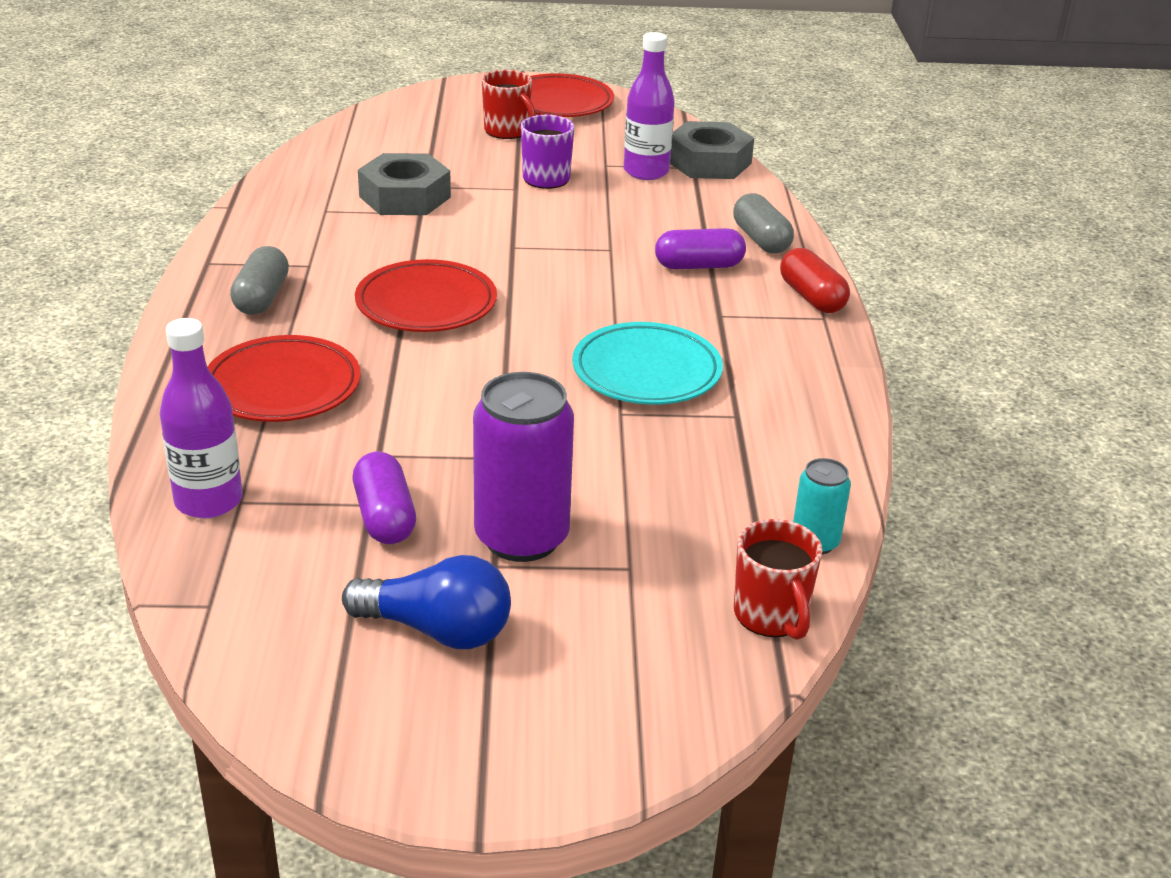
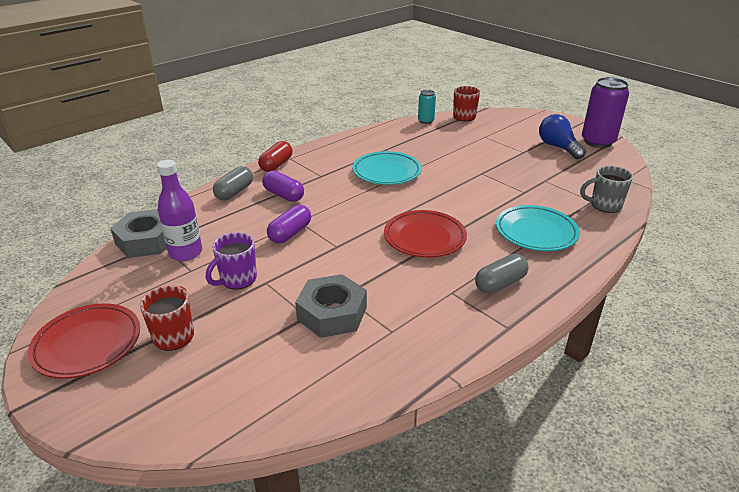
camera: 130 degrees left, 0 degrees up
(208, 501) = (604, 205): purple bottle -> grey mug
(283, 387) = (536, 232): red plate -> turquoise plate
(385, 517) = (543, 175): purple capsule -> purple capsule (290, 233)
(521, 537) = (506, 153): purple can -> purple can (598, 142)

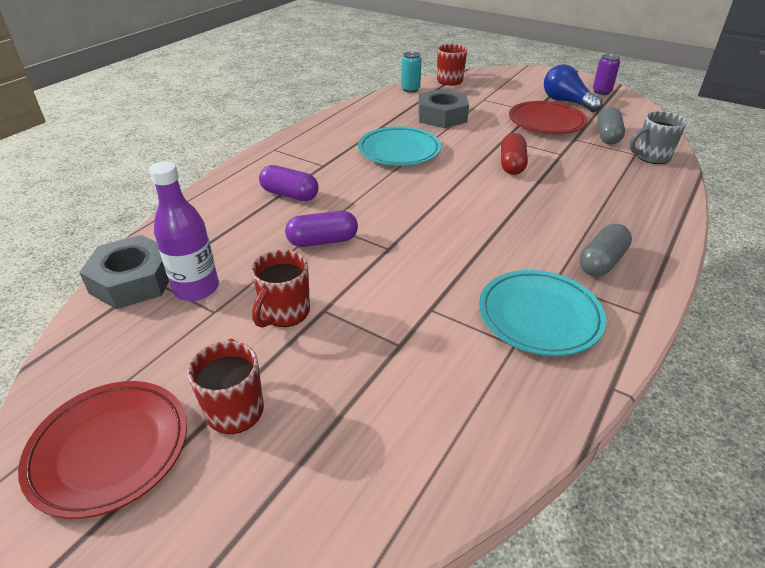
camera: 15 degrees left, 5 degrees up
(234, 192) = (224, 199): grey capsule -> grey capsule (607, 136)
(237, 280) = (285, 313): purple mug -> red mug
(276, 165) = (261, 159): red capsule -> red capsule (512, 164)
(290, 233) = (322, 241): purple capsule -> purple capsule turned 60 degrees clockwise
(332, 313) = (430, 335): grey nut -> grey nut (442, 116)
(424, 238) = (486, 221): red plate -> red plate (546, 122)
(536, 232) = (602, 196): turquoise plate -> turquoise plate (539, 316)
(598, 142) = (601, 92): purple can -> purple can, size x0.52

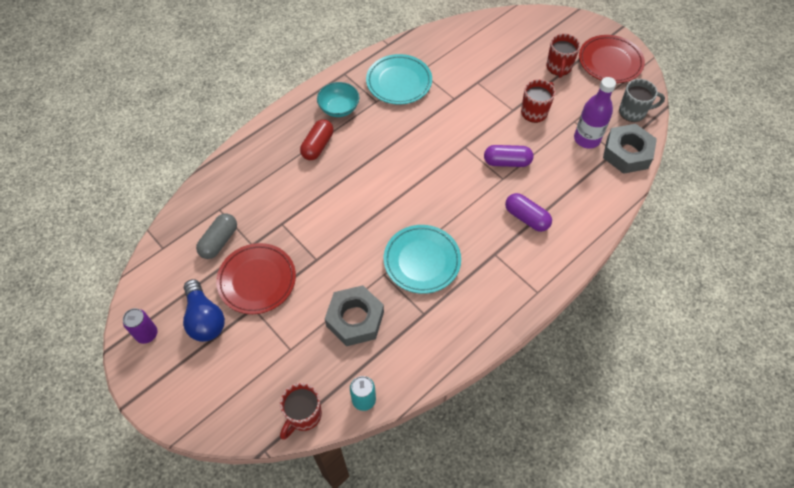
camera: 165 degrees left, 20 degrees up
(512, 164) = (334, 217): red capsule -> red capsule (318, 146)
(601, 262) = (339, 108): grey capsule -> turquoise bowl
(651, 157) = (211, 201): grey mug -> grey mug (633, 112)

